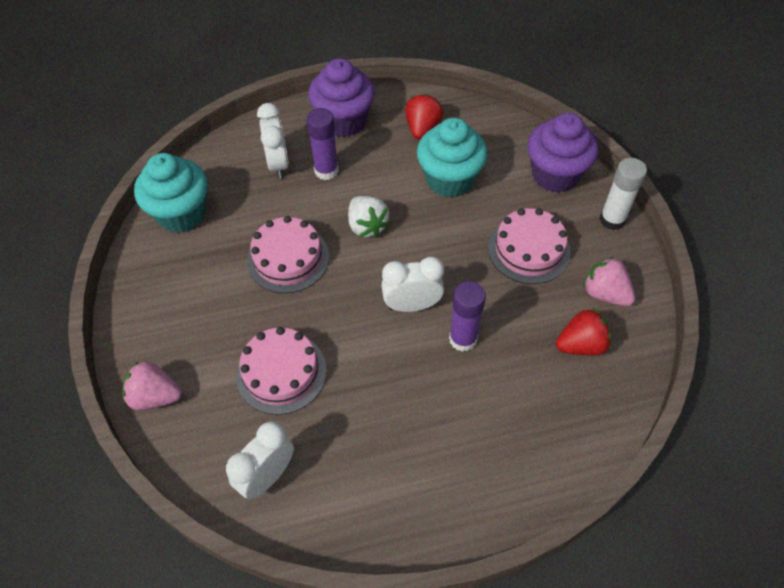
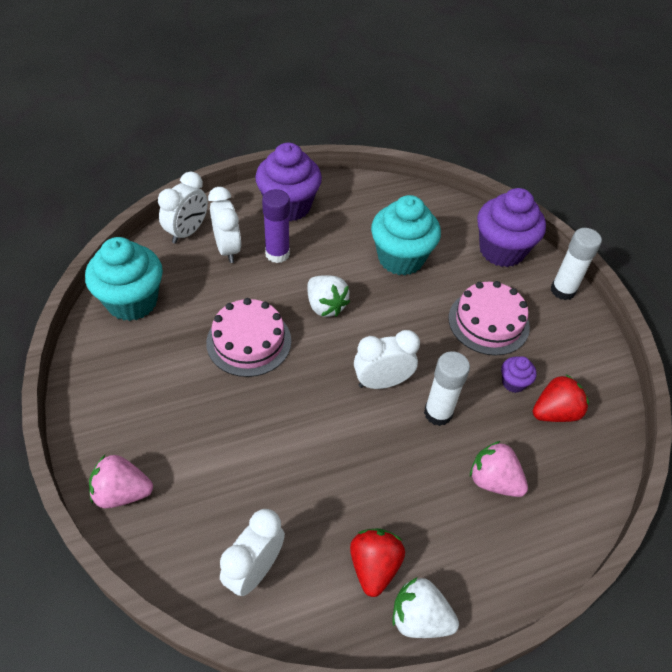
camera: 10 degrees left, 5 degrees down
(241, 145) = (187, 232): none -> white clock
(281, 372) = (256, 458): pink cake -> none
(415, 532) = (419, 618): none -> white strawberry
(422, 128) = (367, 211): red strawberry -> red strawberry (374, 566)
(463, 339) = (438, 413): purple glue stick -> white glue stick
(544, 313) = (513, 383): none -> purple cupcake
(605, 293) = (569, 361): pink strawberry -> pink strawberry (493, 480)

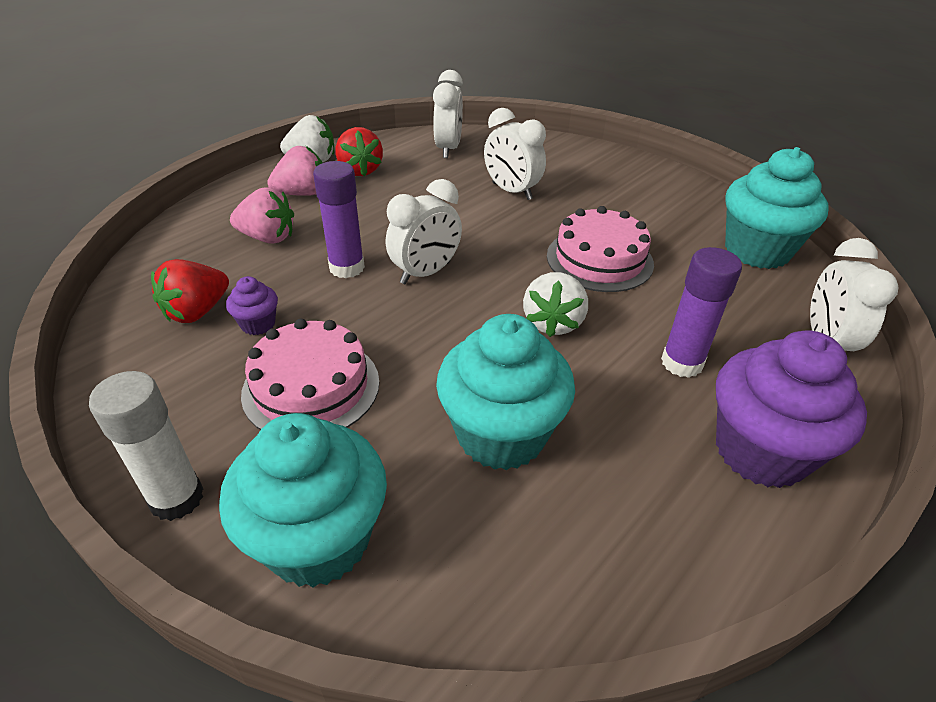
camera: 155 degrees right, 10 degrees down
(122, 492) = (579, 152): pink strawberry -> pink strawberry (302, 194)
(227, 249) = (749, 342): white clock -> white clock (511, 191)
(325, 306) = (553, 322): white strawberry -> white strawberry turned 105 degrees counterclockwise
(438, 413) = (347, 268): white glue stick -> purple glue stick
(501, 250) = (318, 539): purple cupcake -> turquoise cupcake

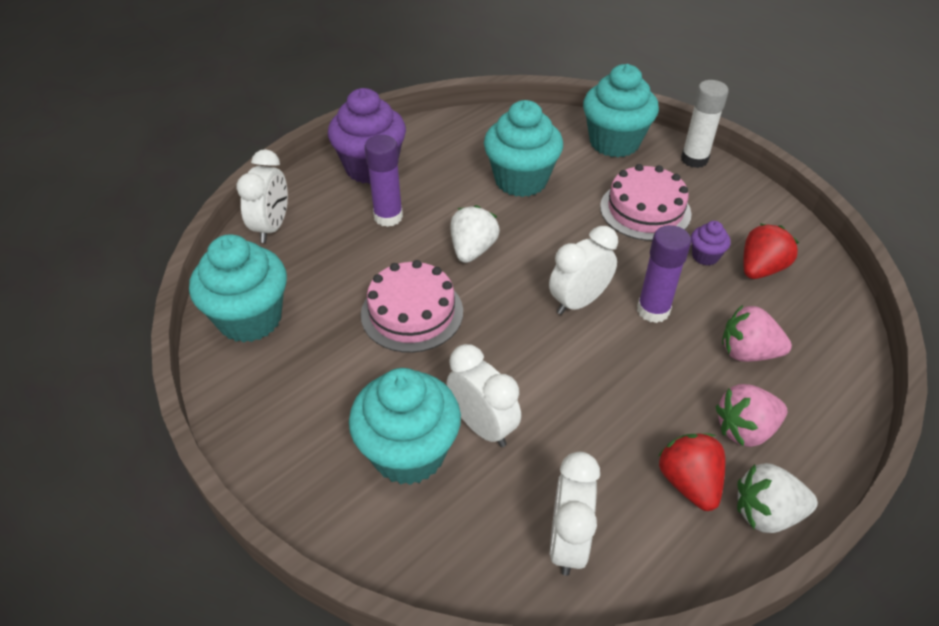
camera: 175 degrees left, 5 degrees up
(563, 179) = (408, 453): none -> turquoise cupcake

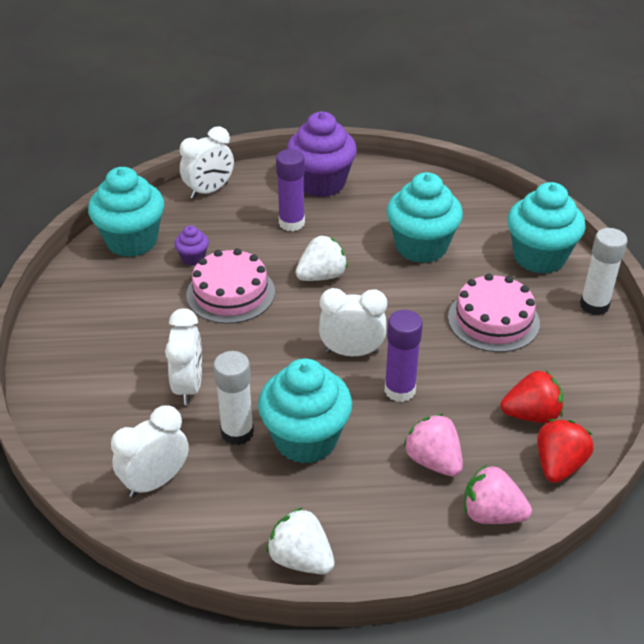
camera: 40 degrees right, 5 degrees down
(408, 453) = (128, 372): turquoise cupcake -> turquoise cupcake (305, 439)
(578, 439) = (237, 432): none -> white glue stick
(688, 482) = (274, 505): red strawberry -> red strawberry (558, 465)
(705, 256) = (496, 379): purple cupcake -> purple cupcake (193, 258)
(745, 429) = (358, 504): pink strawberry -> pink strawberry (491, 514)

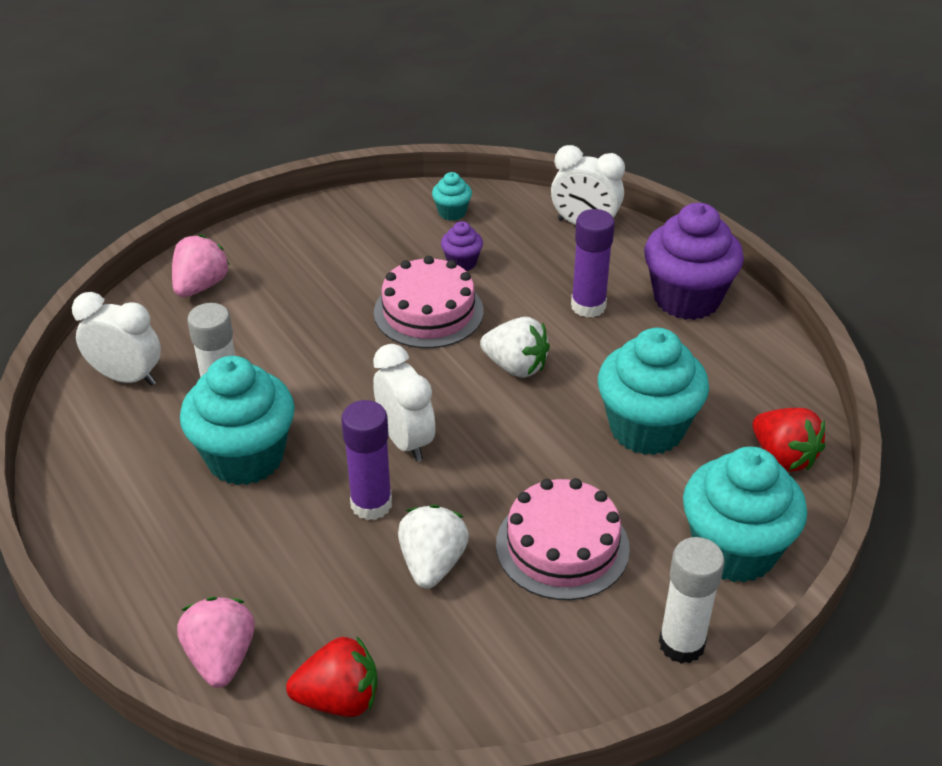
camera: 60 degrees right, 0 degrees up
(132, 241) = (452, 212): turquoise cupcake -> turquoise cupcake, size x0.45
(188, 386) = (267, 343): white clock -> none
(301, 559) = (79, 520): white strawberry -> white strawberry (432, 564)
(433, 461) = (275, 575): pink strawberry -> pink strawberry (201, 286)
(531, 415) = (411, 642): red strawberry -> red strawberry (783, 457)

